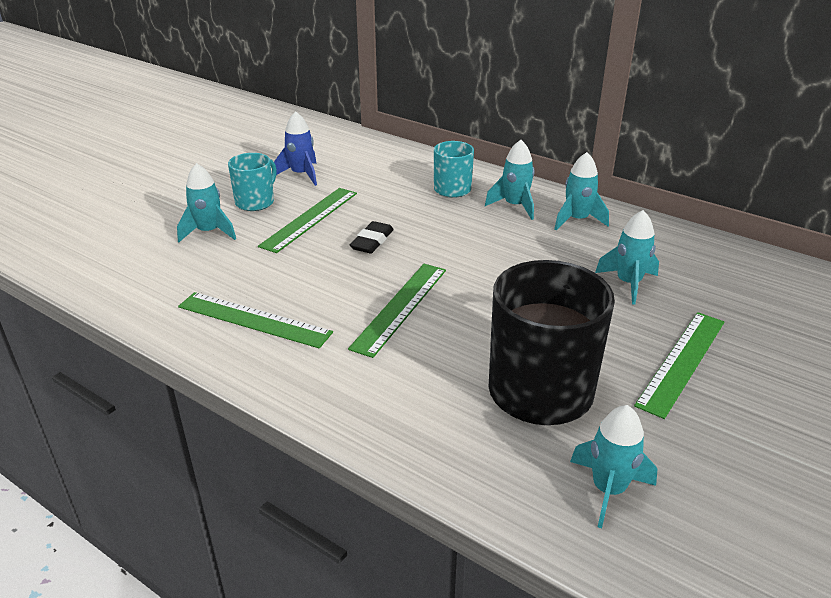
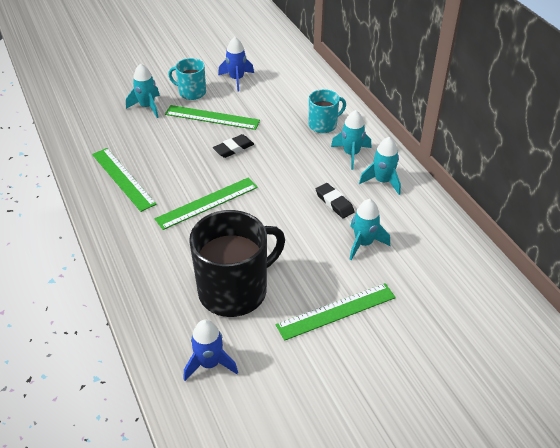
camera: 30 degrees right, 10 degrees up
(255, 202) = (191, 92): turquoise mug -> turquoise mug turned 135 degrees counterclockwise
(310, 219) = (212, 117): green ruler -> green ruler turned 45 degrees clockwise
(551, 256) = (334, 203): none -> black eraser
(608, 490) = (209, 363): turquoise rocket -> blue rocket

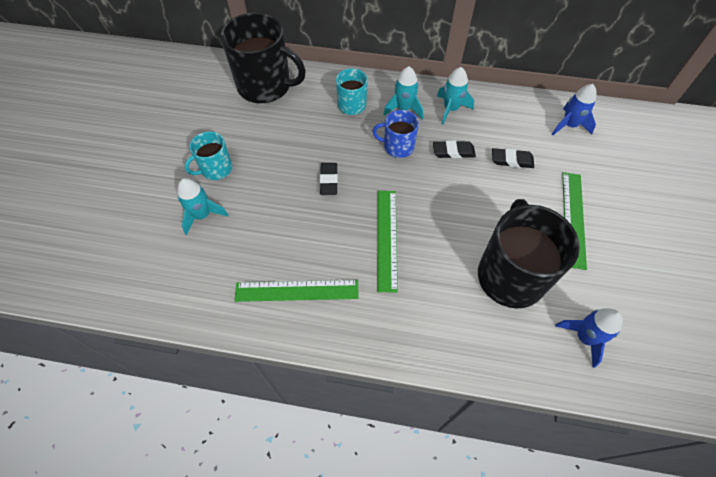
camera: 55 degrees left, 15 degrees up
(212, 117) = (269, 173): green ruler -> none
(236, 79) = (231, 126): blue rocket -> blue rocket (569, 125)
(292, 75) = (265, 86): none -> black mug
(305, 169) = (397, 146): none -> blue mug
(364, 243) = (511, 160): turquoise rocket -> black eraser

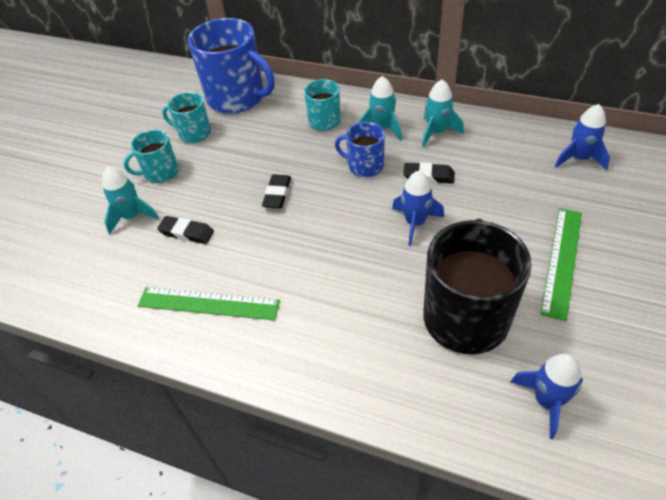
camera: 15 degrees right, 10 degrees down
(235, 126) = (194, 133): none -> turquoise mug
(265, 86) = (237, 98): black mug -> blue mug
(387, 239) = (326, 260): green ruler -> none
(452, 197) = (415, 223): none -> blue rocket
(511, 160) = (497, 190): black eraser -> black eraser (187, 232)

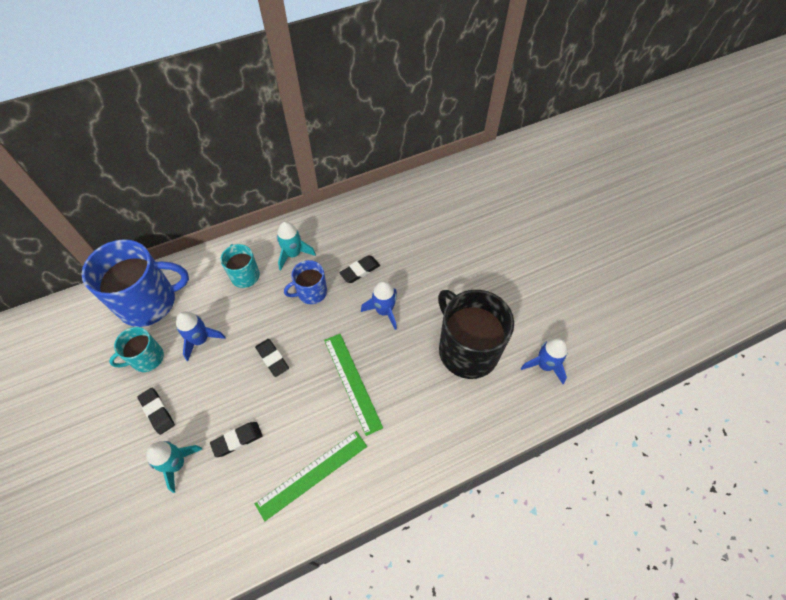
camera: 50 degrees left, 10 degrees up
(160, 172) = (157, 412): turquoise mug -> black eraser
(437, 132) = (333, 233): turquoise rocket -> none
(562, 261) = (482, 275): green ruler -> green ruler (352, 382)
(579, 158) = (433, 197): blue rocket -> blue rocket (201, 340)

